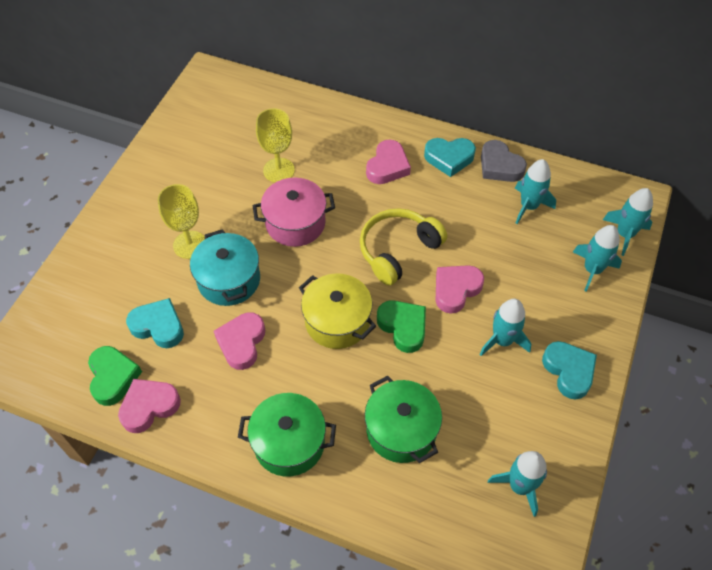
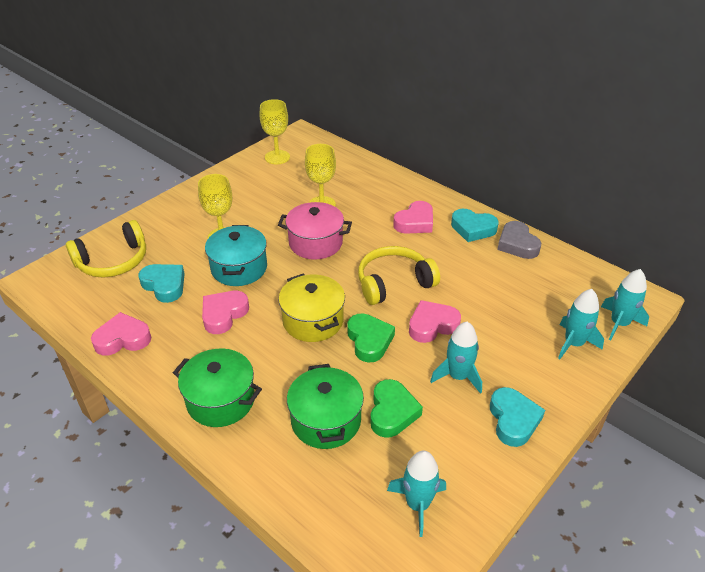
camera: 20 degrees right, 15 degrees down
(82, 313) = (113, 261): none -> yellow headphones
(113, 377) = (108, 310): green heart -> green heart (392, 412)
(197, 116) = (277, 157): none -> yellow goblet
(528, 206) = (531, 279): turquoise rocket -> none

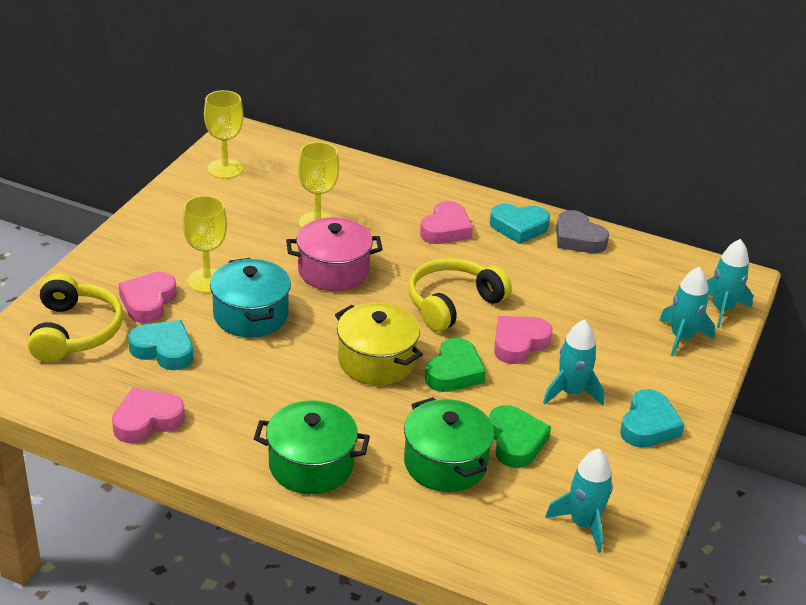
camera: 20 degrees left, 5 degrees down
(113, 261) = (75, 331): yellow headphones -> yellow headphones turned 45 degrees counterclockwise
(224, 314) = (261, 372): pink heart -> pink heart (148, 302)
(369, 340) = (454, 372): green heart -> green heart turned 60 degrees clockwise
(513, 420) = (648, 425): turquoise heart -> turquoise heart turned 45 degrees clockwise

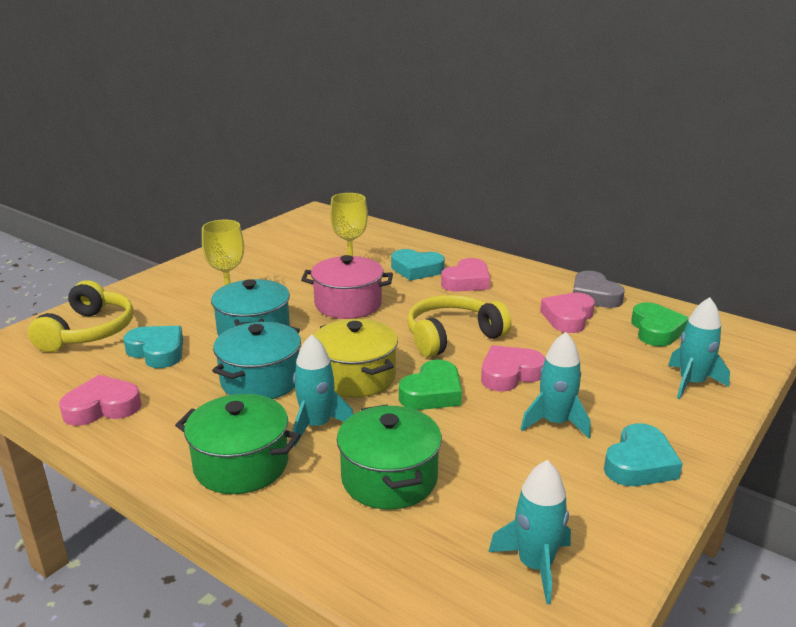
camera: 15 degrees right, 10 degrees down
(148, 302) = (168, 315): pink heart -> pink heart (568, 317)
(225, 169) = (290, 232): yellow goblet -> none
(286, 374) = (261, 380): none -> turquoise pot
(515, 441) = (477, 464): green heart -> green heart (656, 330)
(519, 227) = (537, 284): turquoise heart -> turquoise heart (416, 269)
(722, 309) = (740, 361): turquoise rocket -> turquoise rocket (317, 425)

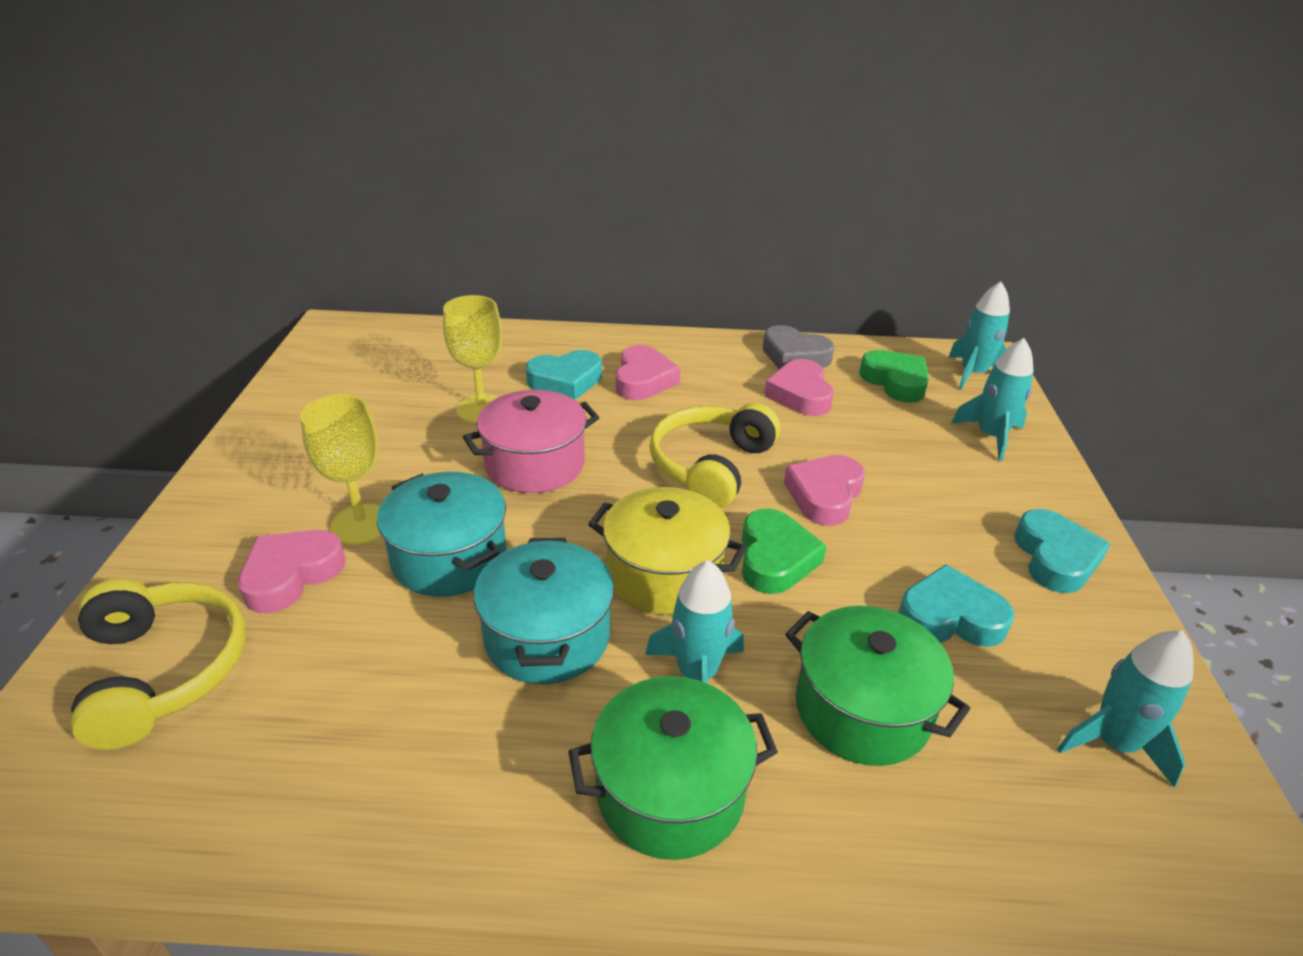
camera: 35 degrees left, 10 degrees up
(102, 407) = (348, 805): pink heart -> pink heart (291, 575)
(157, 351) = (333, 656): turquoise heart -> turquoise heart (950, 617)
(555, 422) = (934, 542): turquoise rocket -> turquoise rocket (972, 374)

